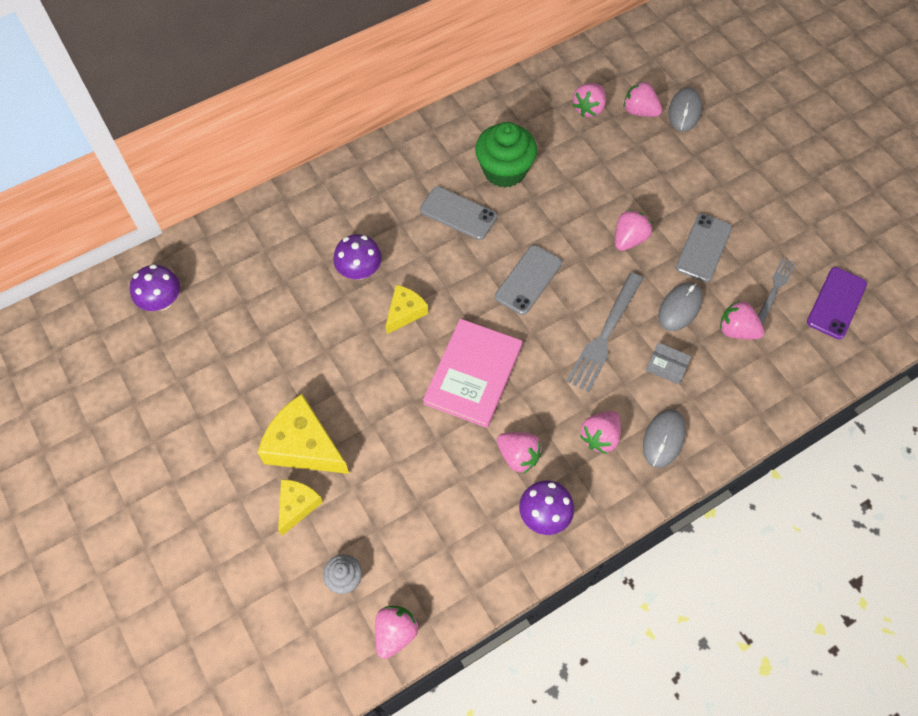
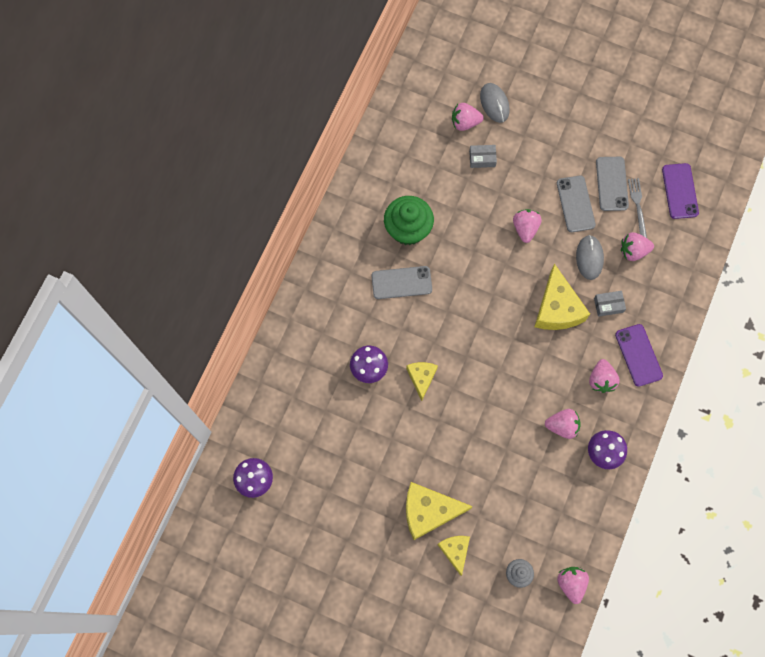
camera: 35 degrees left, 10 degrees up
(473, 374) = (496, 391): pink book -> none
(528, 280) = (482, 301): grey phone -> grey phone (611, 184)
(589, 109) = (429, 142): pink strawberry -> none
(605, 334) = (557, 308): grey fork -> yellow cheese
(632, 151) = (482, 158): none -> grey box
(663, 439) = (638, 355): grey mouse -> purple phone

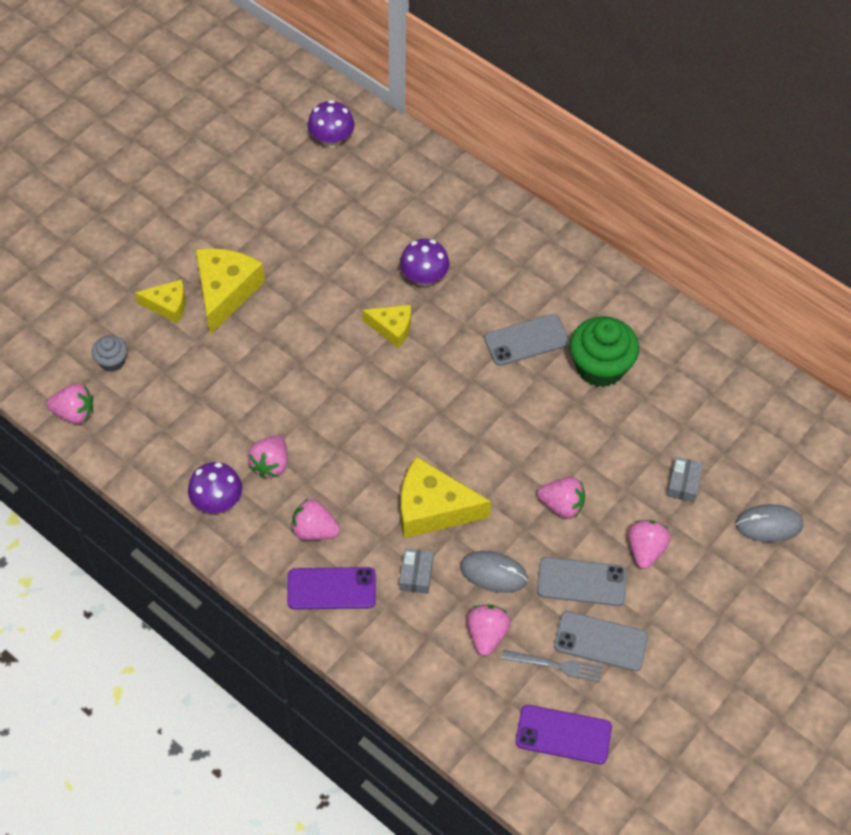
camera: 105 degrees right, 15 degrees down
(401, 282) = (526, 340): grey phone -> grey phone turned 60 degrees clockwise
(465, 122) = (745, 478): pink strawberry -> pink strawberry (645, 550)

